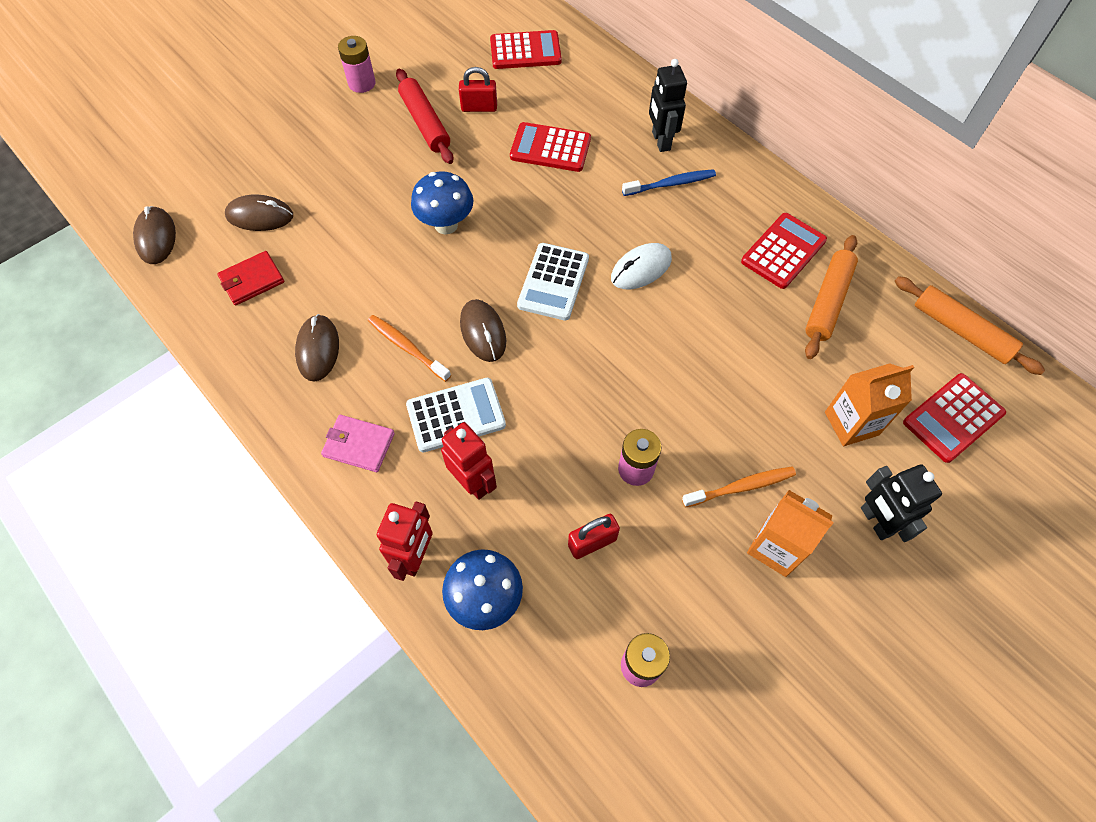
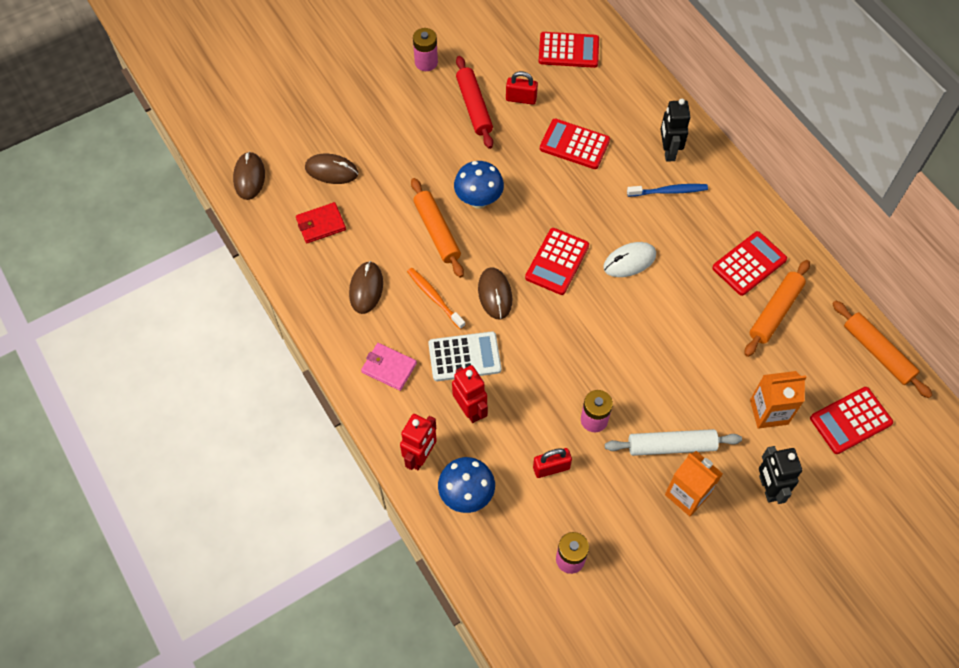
camera: 10 degrees right, 0 degrees up
(399, 268) = (437, 232): none -> orange rolling pin
(553, 282) = (557, 262): white calculator -> red calculator
(741, 487) = (671, 446): orange toothbrush -> white rolling pin

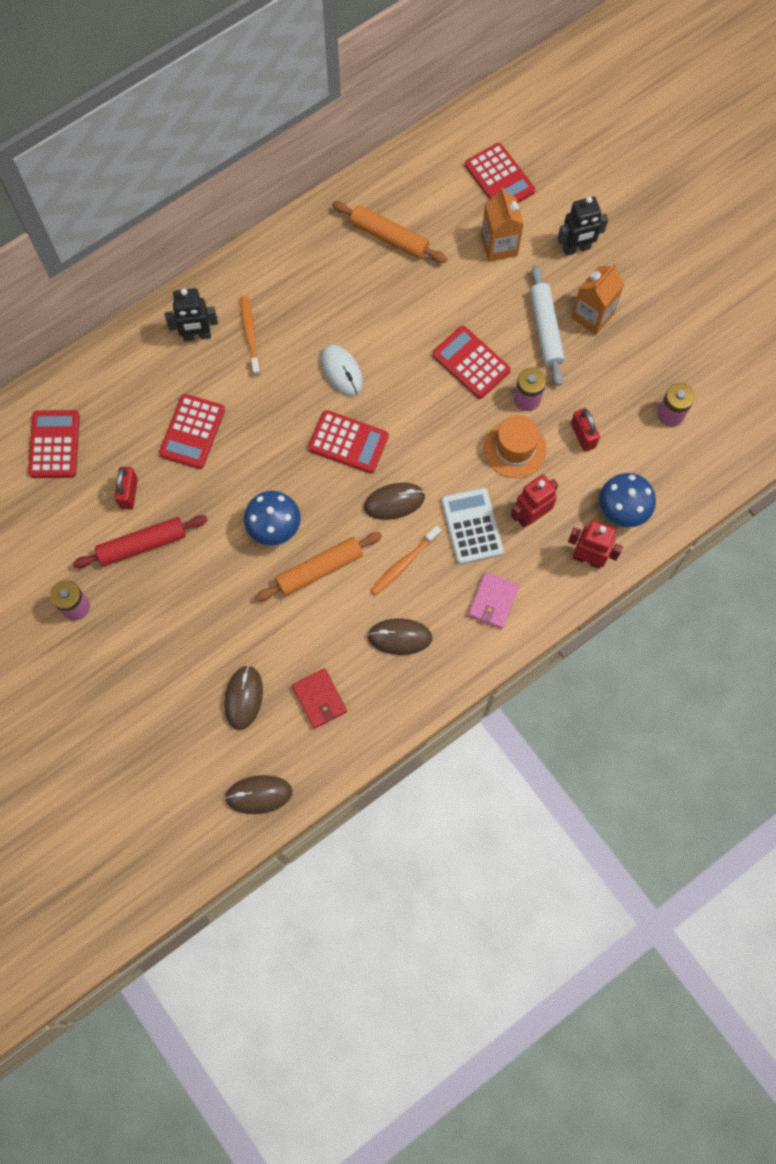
camera: 95 degrees left, 10 degrees up
(541, 403) = (515, 449): none -> orange hat
(669, 191) = (250, 334): blue toothbrush -> orange toothbrush
(749, 264) = (335, 259): red calculator -> red calculator (471, 363)
(877, 352) = (425, 151): orange rolling pin -> none

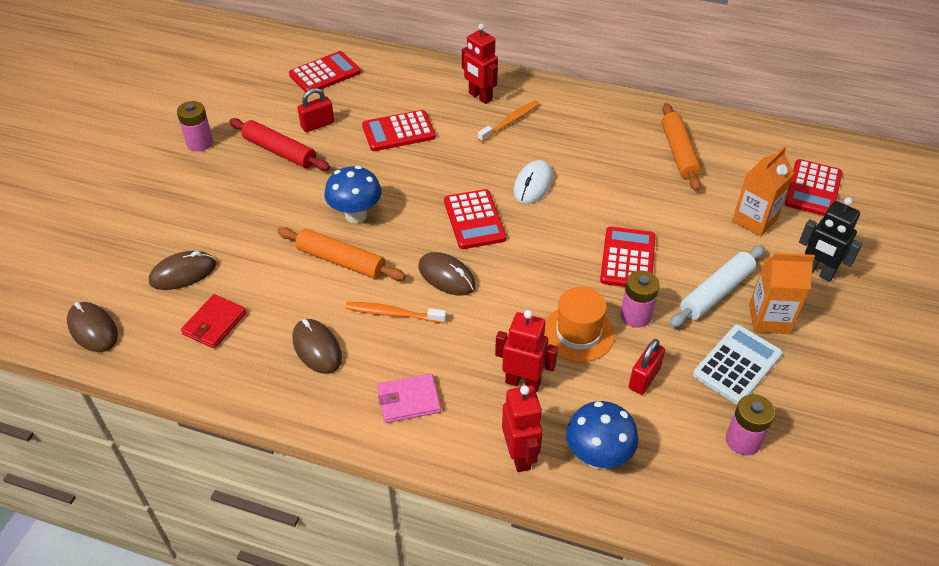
camera: 55 degrees right, 25 degrees down
(197, 335) = (480, 97): black robot -> red robot
(471, 526) = (471, 343): white calculator -> white calculator (737, 364)

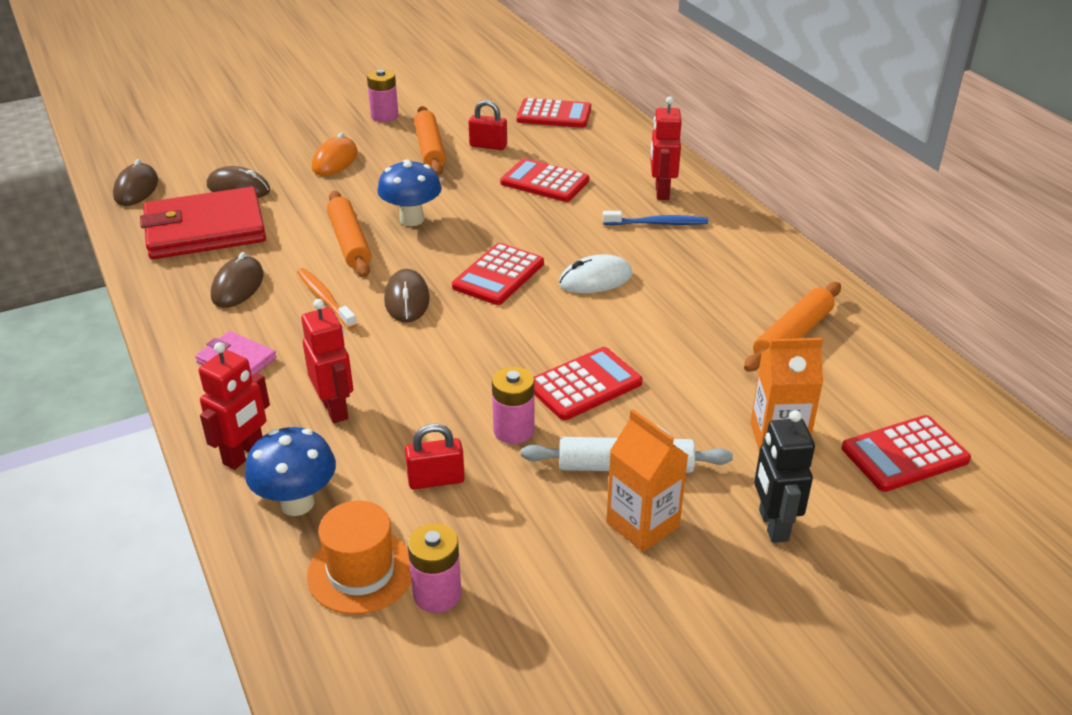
camera: 45 degrees right, 10 degrees down
(214, 323) = (205, 229): red wallet -> red wallet, size x2.05
(222, 203) = (335, 161): none -> orange mouse
(280, 151) = (430, 149): red rolling pin -> orange rolling pin
(510, 121) = (657, 223): orange toothbrush -> blue toothbrush
(578, 333) = (440, 408): orange hat -> orange hat (361, 572)
(737, 364) = (540, 535): white calculator -> none

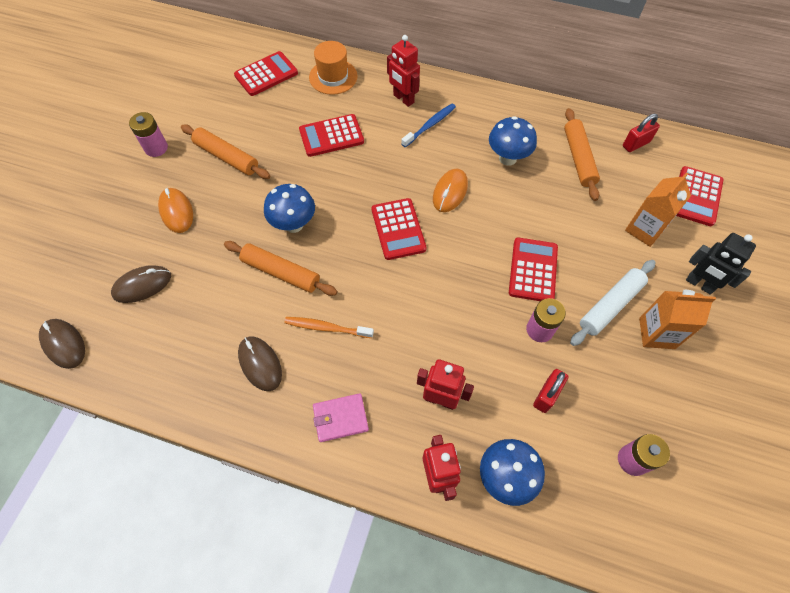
camera: 45 degrees left, 25 degrees up
(205, 229) = (170, 338): red wallet -> none
(361, 572) = (587, 484): orange hat -> orange hat (333, 77)
(407, 300) = (374, 289): brown mouse -> none
(488, 146) = (260, 129): red padlock -> red padlock (636, 144)
(595, 279) = (450, 192): white mouse -> orange mouse
(703, 290) = (507, 158): none -> blue mushroom

